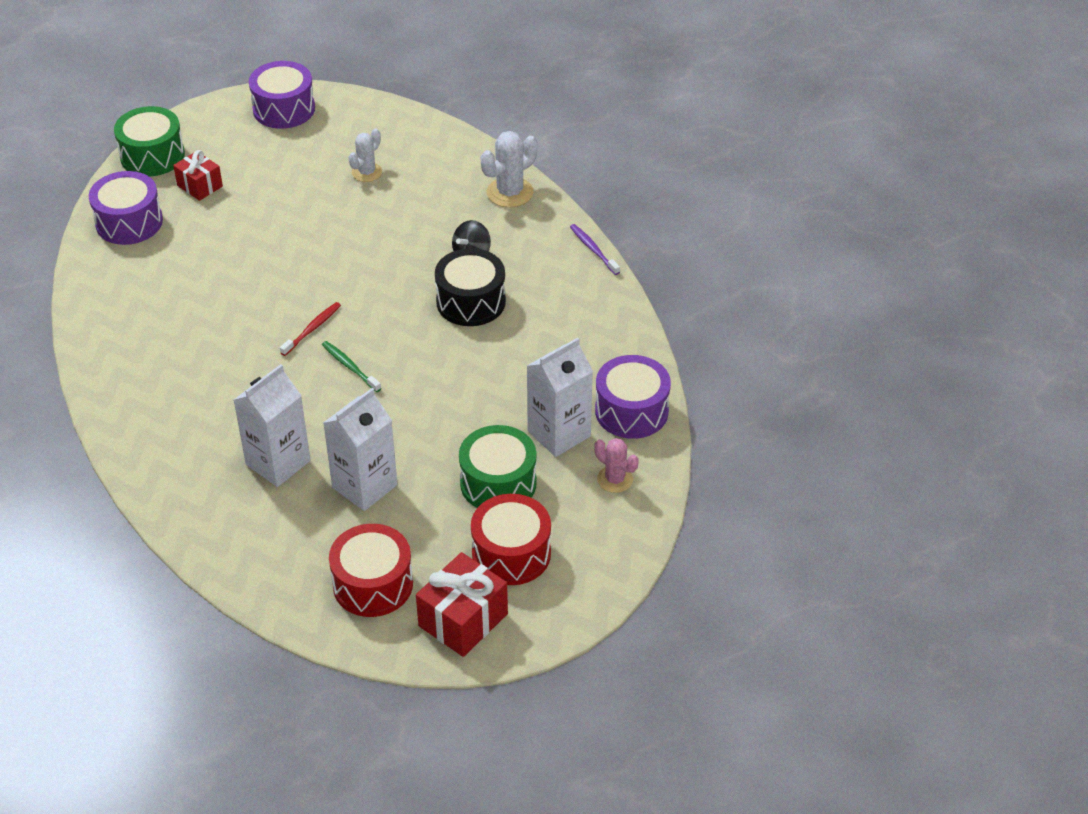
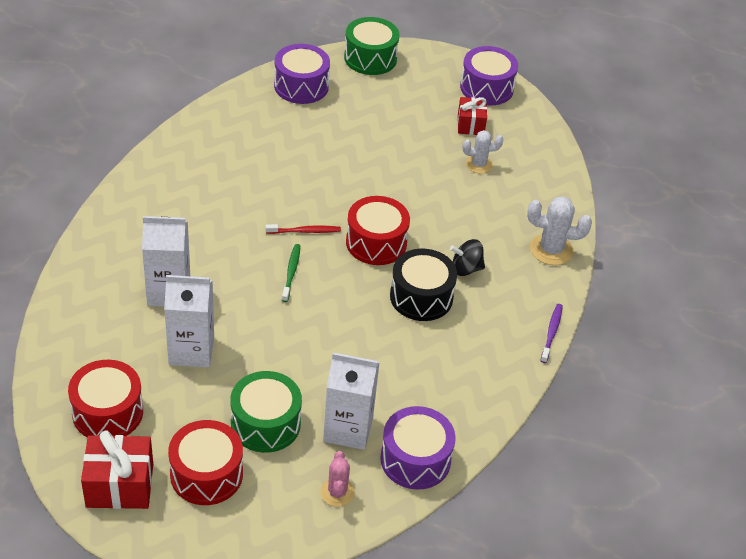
camera: 45 degrees right, 0 degrees up
(200, 186) = (370, 96): red gift -> red gift (470, 125)
(379, 291) = (376, 242): none -> red drum

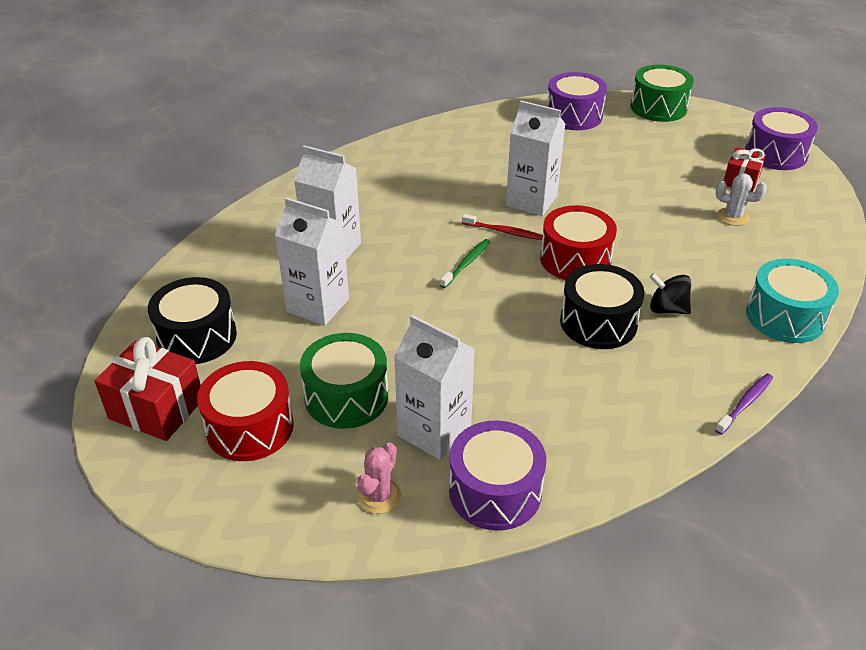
camera: 30 degrees right, 5 degrees down
(108, 412) = (197, 337): red drum -> black drum
(311, 192) = (531, 201): none -> white carton
(551, 250) = (785, 317): white cactus -> turquoise drum

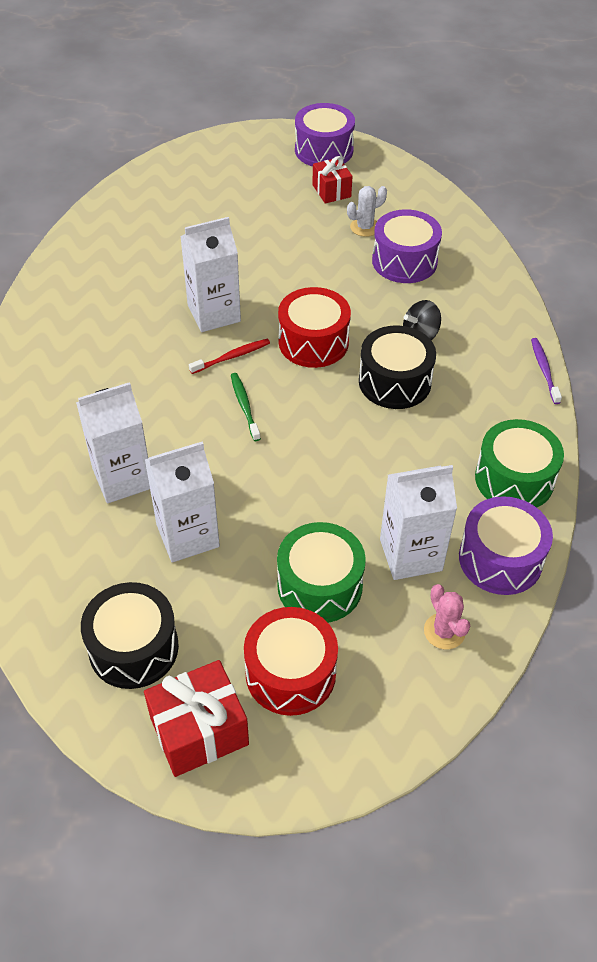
camera: 50 degrees left, 10 degrees up
(574, 116) = (135, 207): purple drum -> purple drum (404, 261)
(658, 107) = (190, 157): green drum -> green drum (514, 479)
(785, 317) = (489, 287): turquoise drum -> none

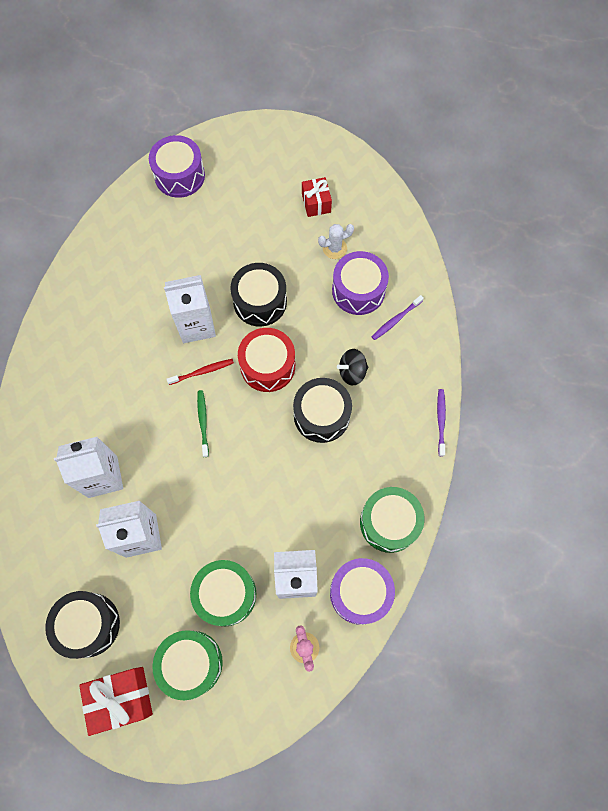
camera: 10 degrees right, 20 degrees up
(288, 283) = (260, 302): none -> black drum
(290, 673) = (191, 663): red drum -> green drum
(324, 150) = (320, 154): purple drum -> purple drum (179, 176)
(457, 283) = (395, 320): none -> purple toothbrush

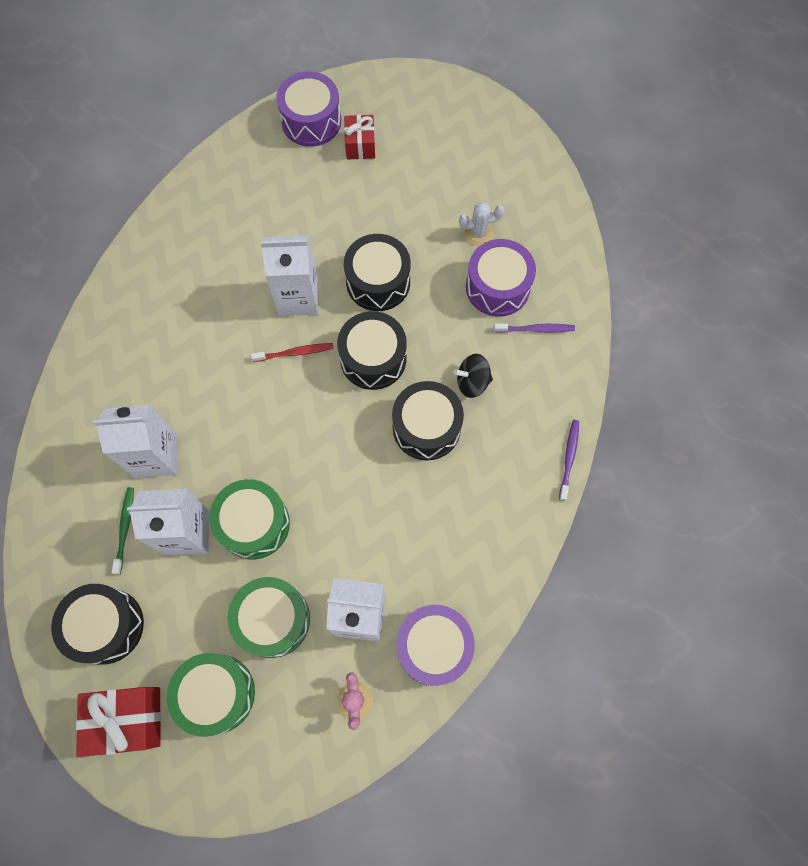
camera: 10 degrees right, 0 degrees up
(203, 422) = (285, 411): green toothbrush -> green toothbrush (125, 528)
(267, 366) = (373, 358): red drum -> black drum
(316, 203) = (466, 177): red gift -> red gift (360, 145)
(389, 522) = (484, 569): green drum -> green drum (254, 524)
(395, 320) = (536, 329): purple toothbrush -> purple toothbrush turned 150 degrees counterclockwise

